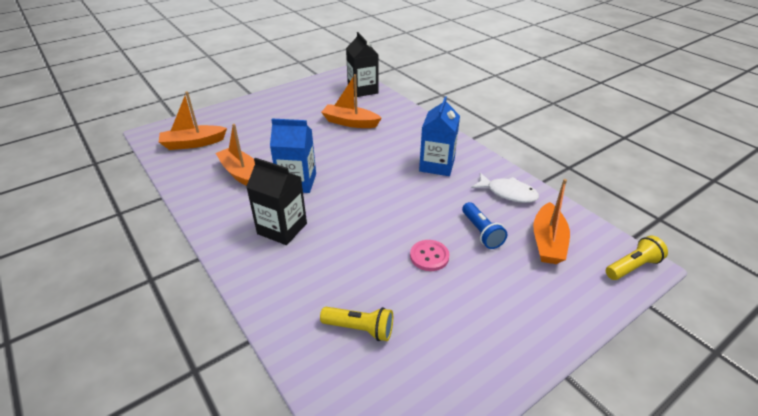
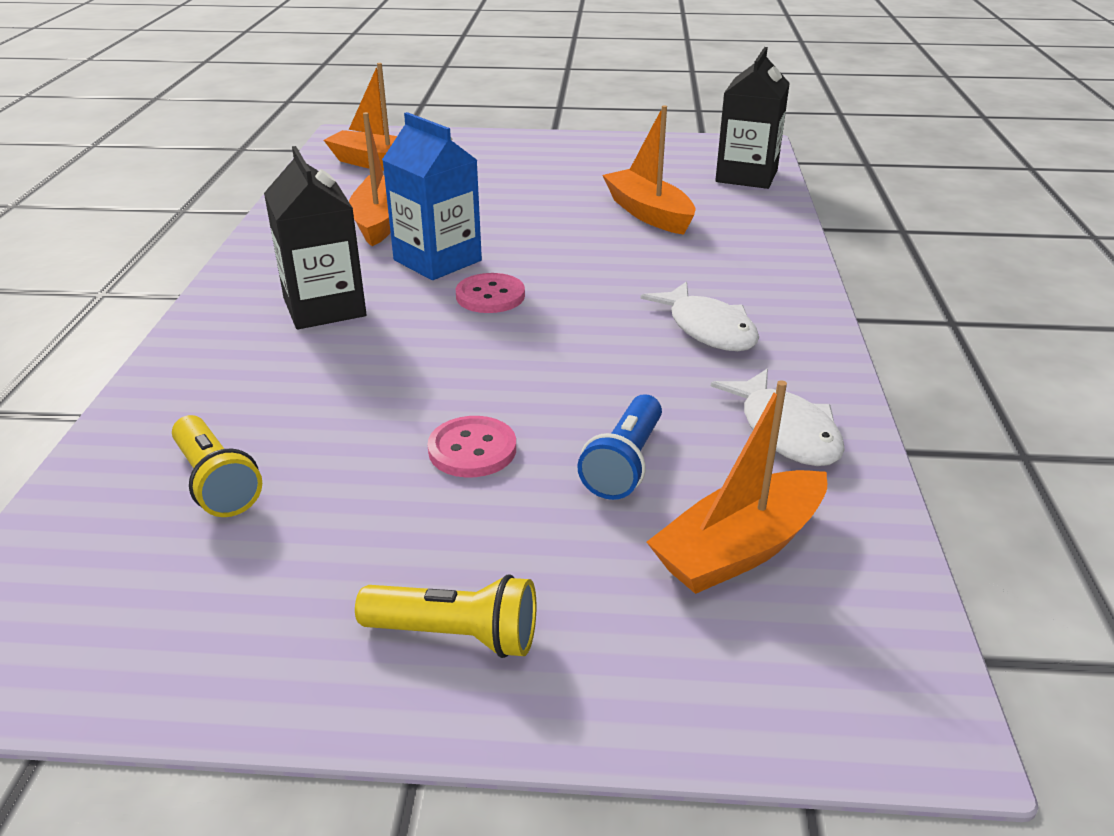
camera: 40 degrees right, 5 degrees down
(343, 189) = (490, 296): none -> pink button
(437, 165) = (708, 329): blue carton -> white fish
(632, 267) = (879, 706): yellow flashlight -> yellow flashlight (455, 635)

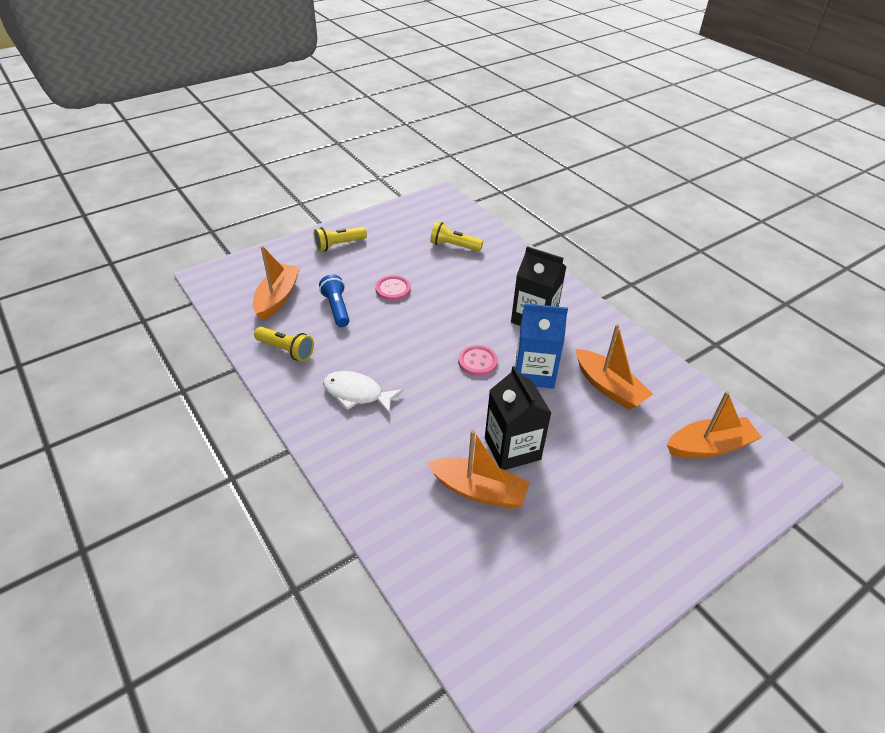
camera: 140 degrees right, 10 degrees up
(746, 176) = (460, 606): black carton -> black carton (512, 448)
(785, 431) = (286, 350): white fish -> yellow flashlight

